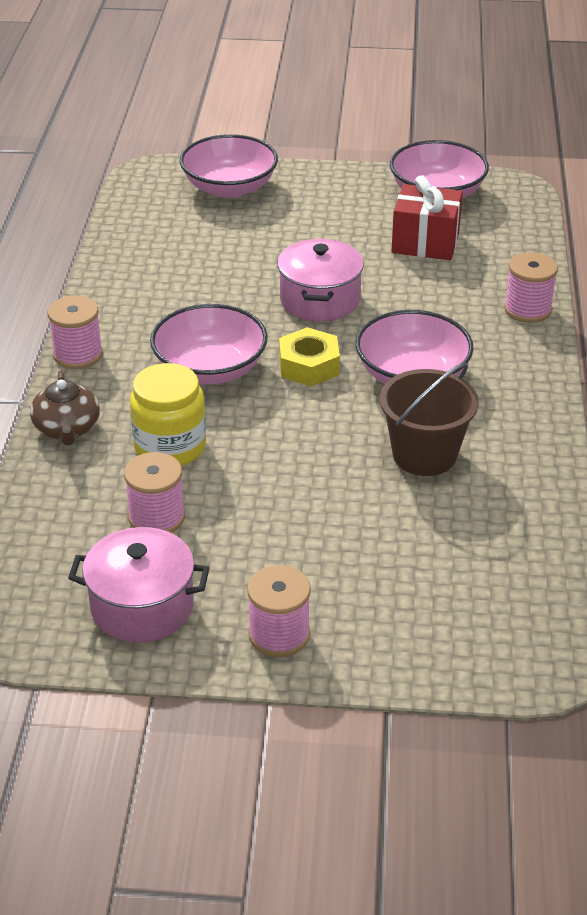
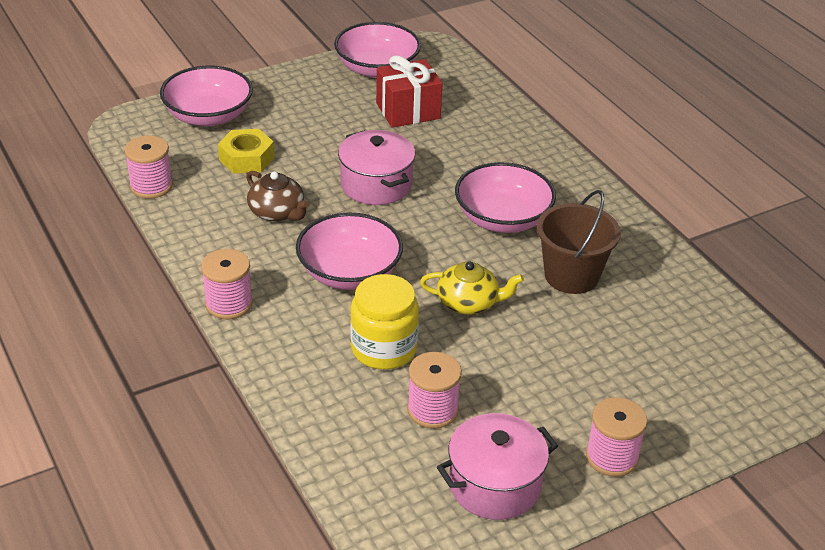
camera: 35 degrees left, 0 degrees up
(67, 428) = (285, 369): brown teapot -> brown teapot (277, 212)
(293, 439) = (469, 303): none -> yellow teapot
(309, 366) = (421, 240): yellow nut -> yellow nut (246, 158)
(527, 309) = (530, 138): pink spool -> pink spool (151, 186)

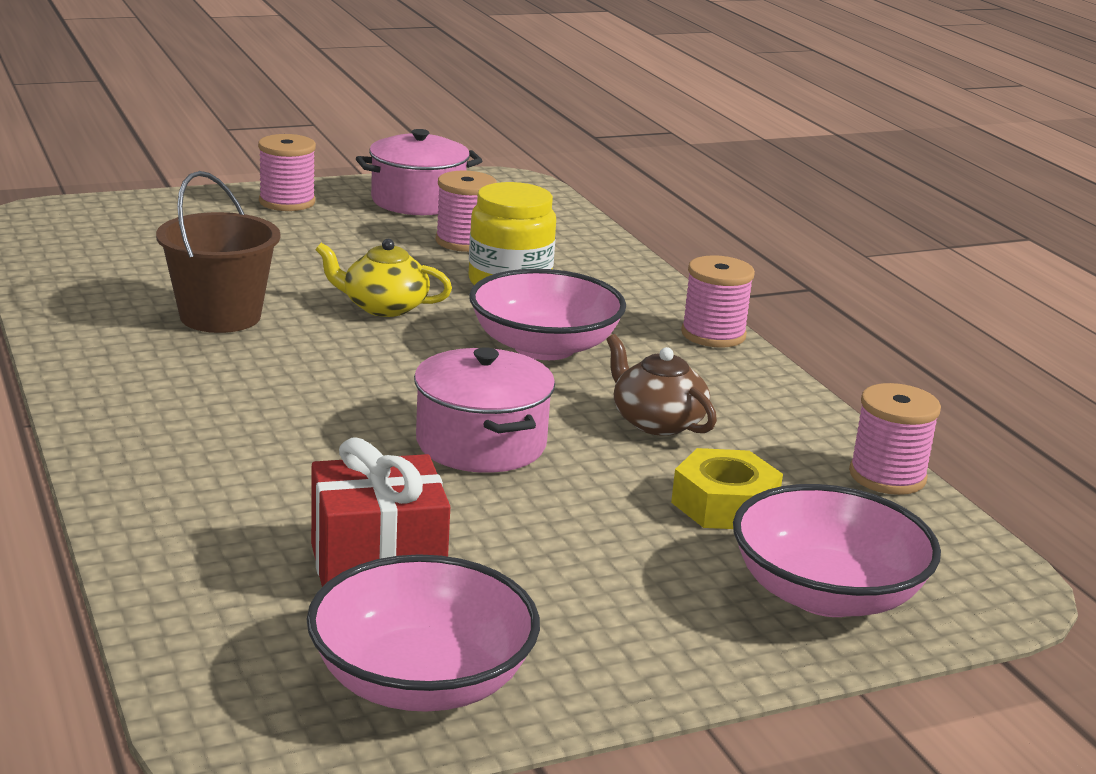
camera: 175 degrees left, 15 degrees down
(502, 219) = (280, 382): pink bowl -> none

